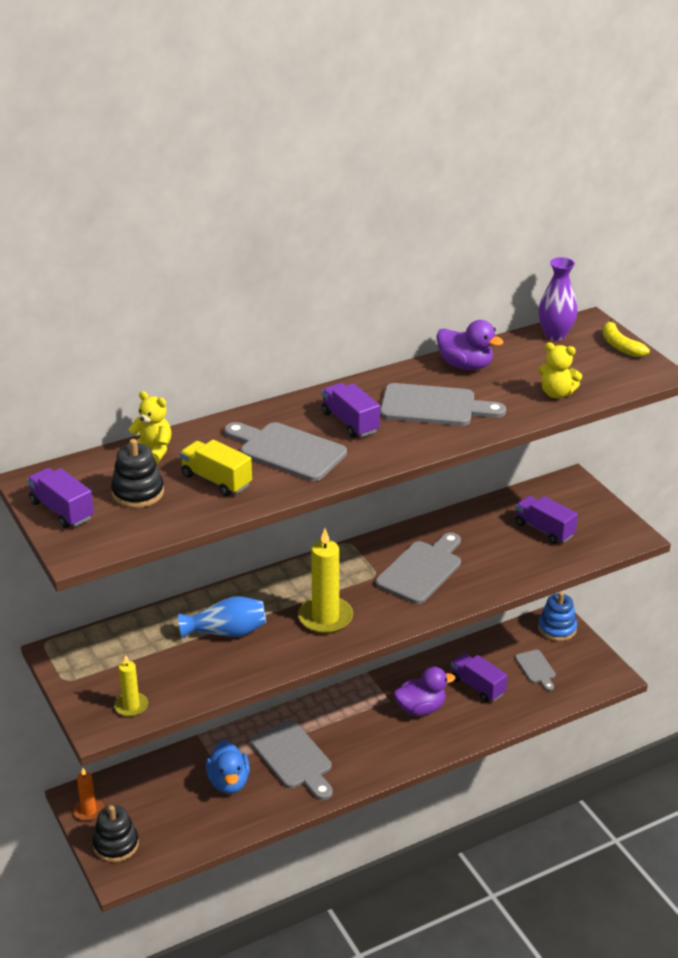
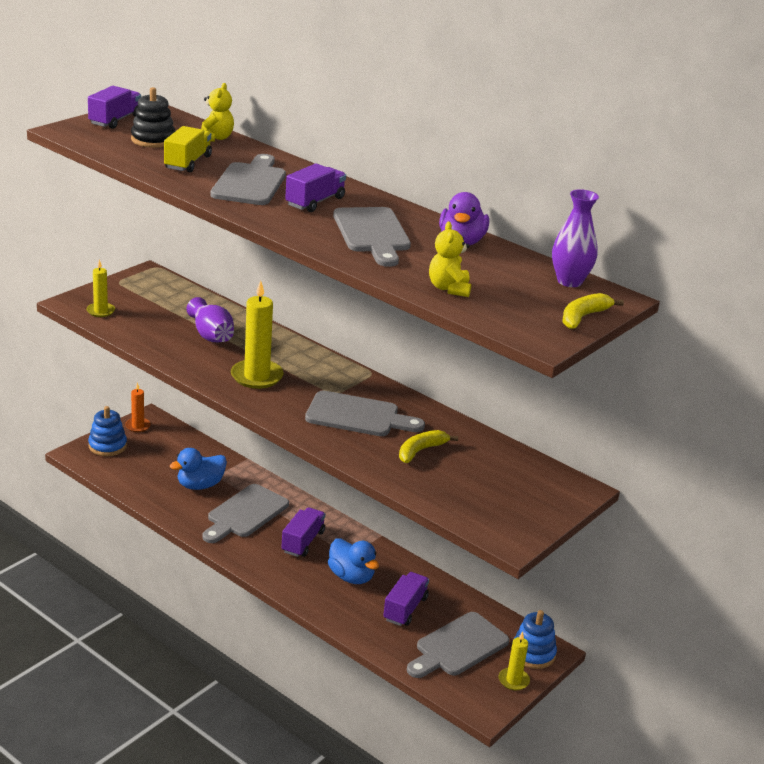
camera: 65 degrees right, 5 degrees down
(116, 845) = (107, 446): black stacking toy -> blue stacking toy
(227, 632) = (211, 335): blue vase -> purple vase
(421, 708) = (351, 576): purple duck -> blue duck
(491, 548) = (421, 451): none -> yellow banana
(536, 668) = (458, 647): grey cutting board -> grey cutting board, size x1.79
(544, 530) = (476, 479): purple truck -> purple truck (303, 542)
(585, 650) = (513, 680): none -> yellow candle

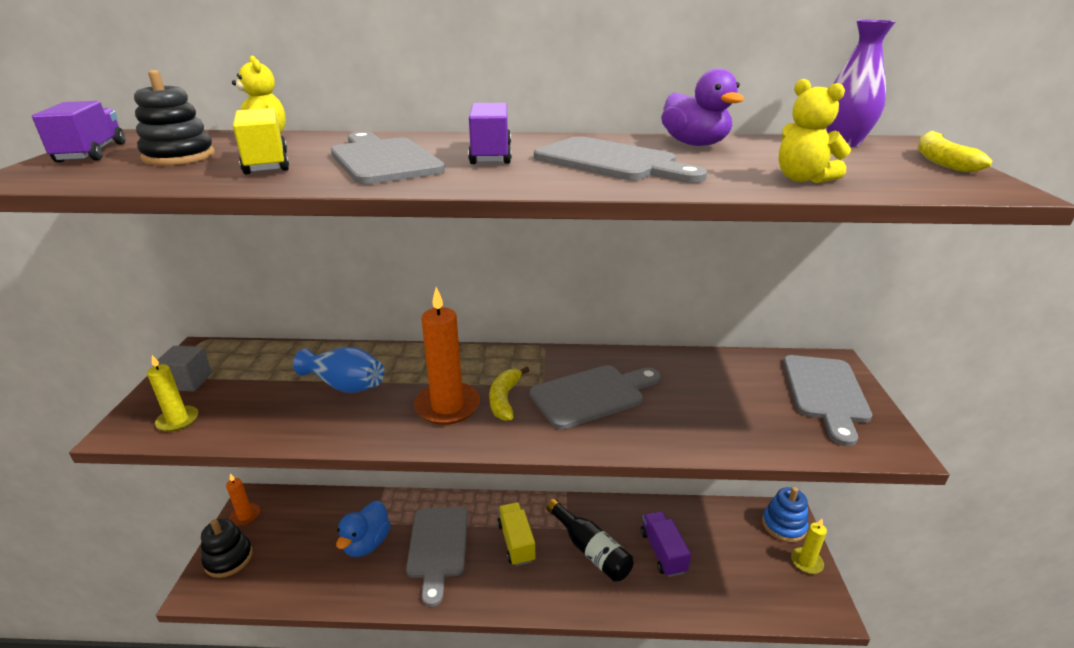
camera: 35 degrees left, 0 degrees up
(107, 446) = (228, 558): blue stacking toy -> black stacking toy
(125, 290) = (188, 381): none -> grey cube
(211, 335) = (345, 385): purple vase -> blue vase
(257, 376) = (447, 406): yellow candle -> orange candle
(303, 542) = (516, 542): purple truck -> yellow truck
(351, 576) = (590, 550): blue duck -> black bottle
(421, 451) = (690, 399): yellow banana -> yellow banana (504, 399)
(458, 647) = (738, 559): grey cutting board -> grey cutting board (825, 393)

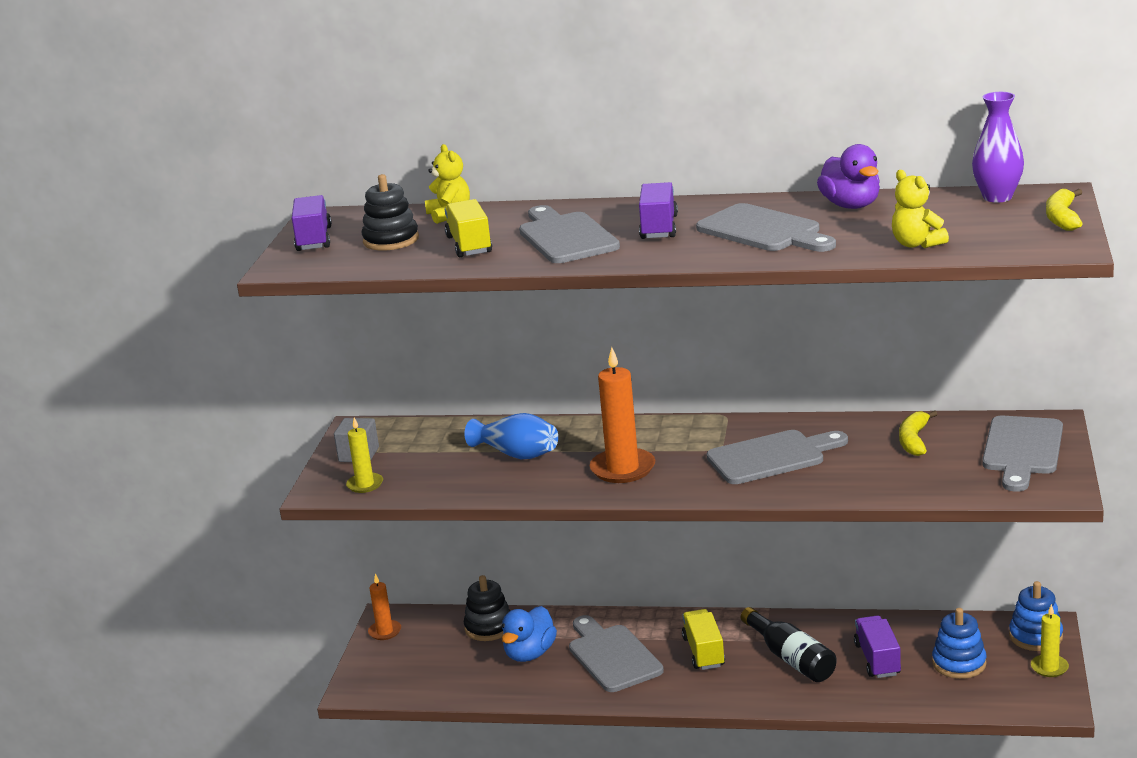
camera: 10 degrees right, 5 degrees down
(228, 558) = (378, 666): black stacking toy -> black stacking toy (489, 627)
(438, 546) = (612, 656): grey cutting board -> grey cutting board turned 150 degrees clockwise
(504, 399) = (680, 462): yellow banana -> yellow banana (914, 440)
(731, 556) = (959, 663): none -> blue stacking toy

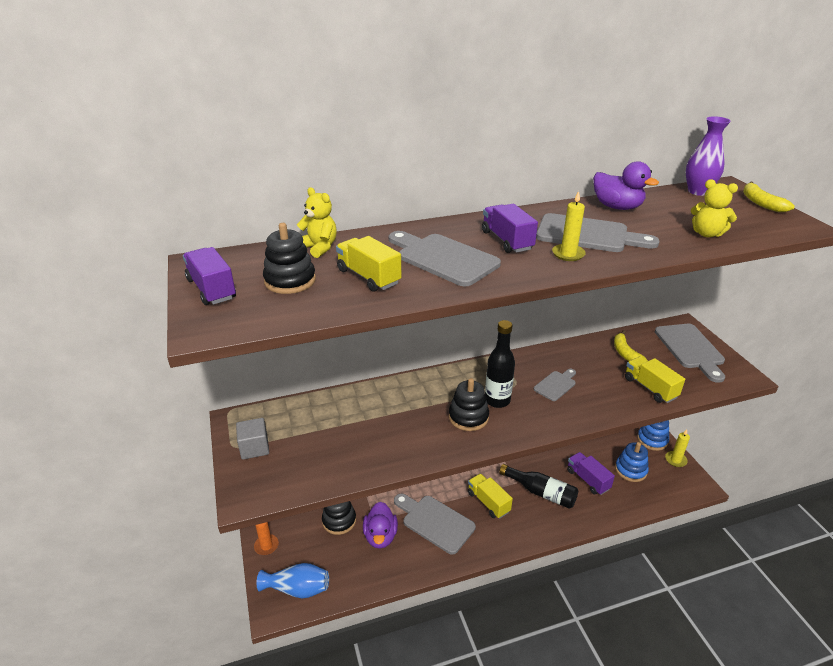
camera: 30 degrees left, 10 degrees up
(365, 484) = (280, 479): yellow candle -> yellow candle (568, 254)
(517, 454) = (381, 420): blue vase -> blue vase (297, 589)
(530, 654) = (380, 536): blue duck -> purple duck
(623, 469) = (468, 417): orange candle -> black stacking toy
(676, 459) = (497, 400): none -> black bottle
(771, 457) = (556, 385): grey cutting board -> grey cutting board, size x0.56
(900, 480) = (650, 388): none -> yellow truck

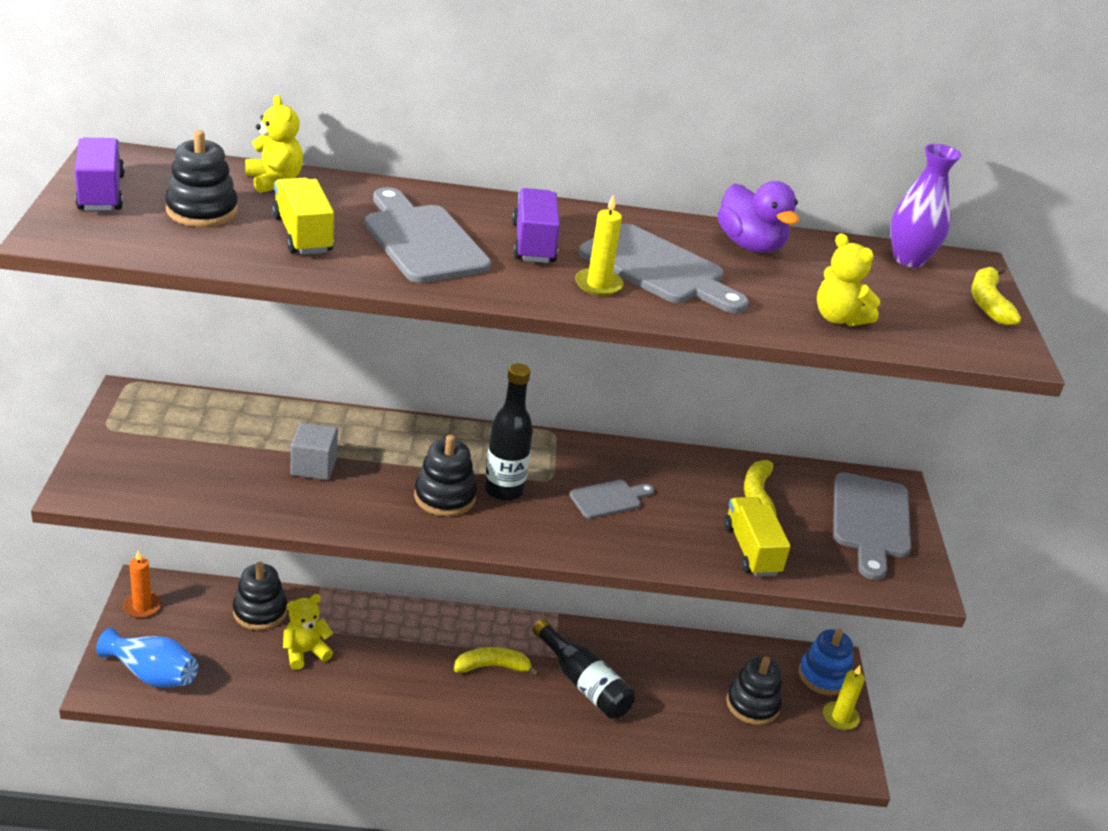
camera: 15 degrees right, 0 degrees up
(254, 448) = (133, 437): grey cube -> grey cube (314, 466)
(380, 536) = (305, 652): purple duck -> yellow teddy bear
(435, 522) = (395, 663): grey cutting board -> none
(488, 502) = (492, 666): yellow truck -> yellow banana
(587, 480) = (671, 692): purple truck -> none
(630, 470) = (752, 704): blue stacking toy -> black stacking toy

